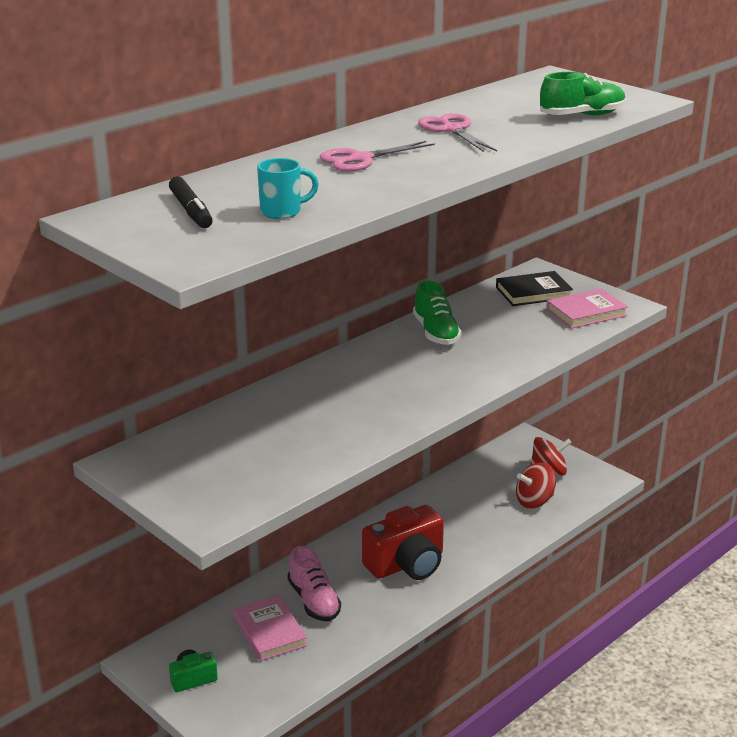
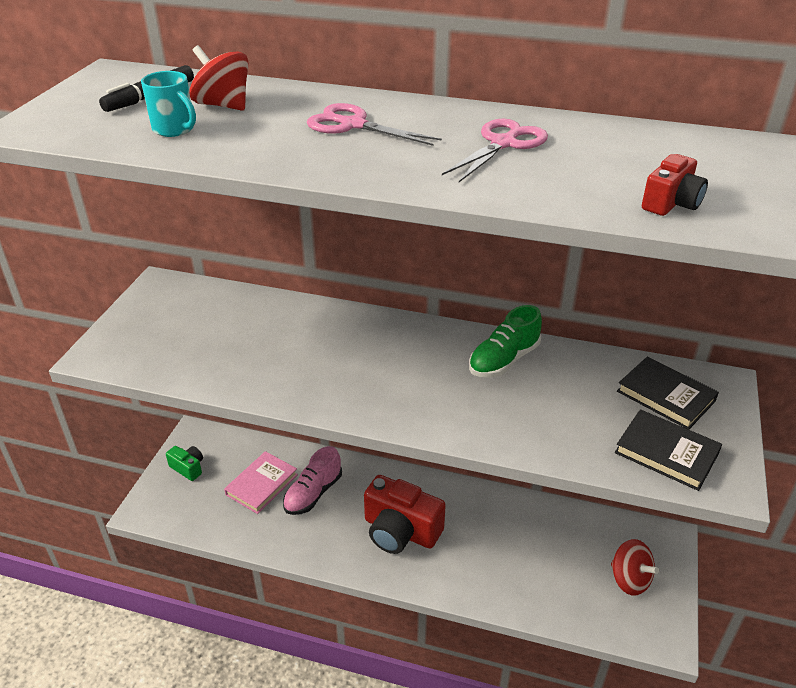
camera: 60 degrees right, 10 degrees up
(534, 501) = (570, 587): red spinning top -> red spinning top (223, 105)
(582, 115) = (671, 203): green shoe -> red camera
(586, 312) = (666, 453): pink book -> black book

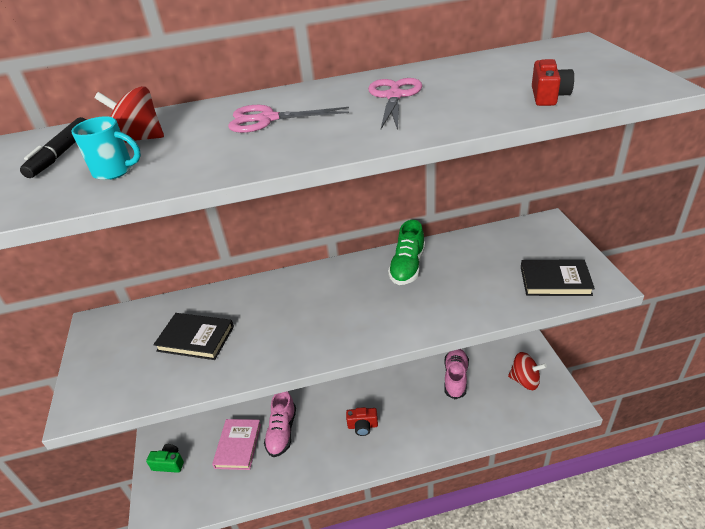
camera: 25 degrees left, 0 degrees up
(400, 531) = (362, 426): red camera -> red camera, size x0.49
(544, 533) = (455, 378): none -> pink shoe
(666, 396) = (524, 245): black book -> black book (196, 338)

